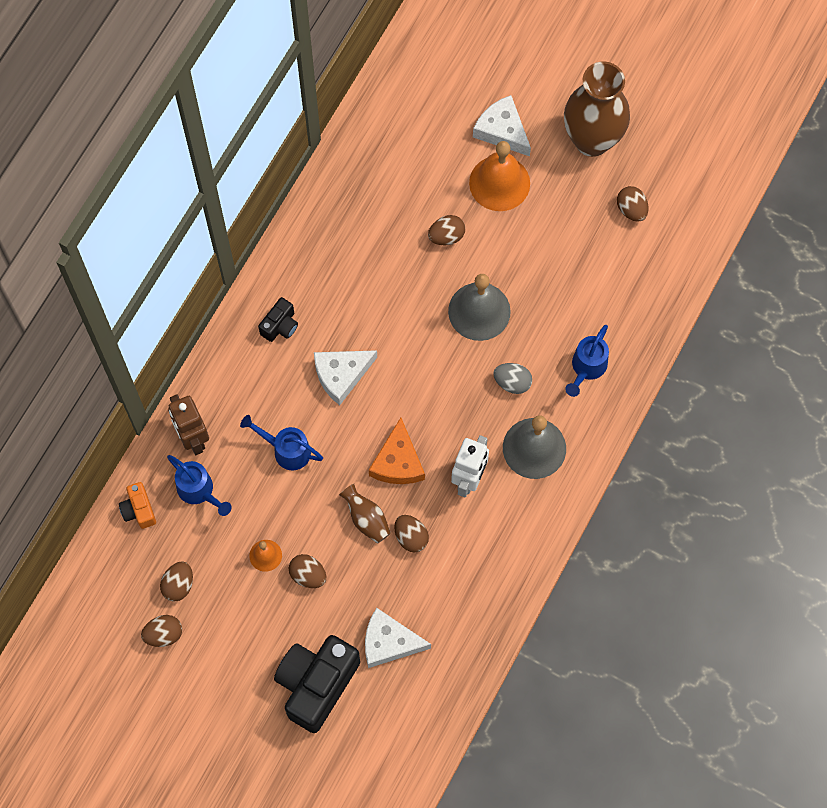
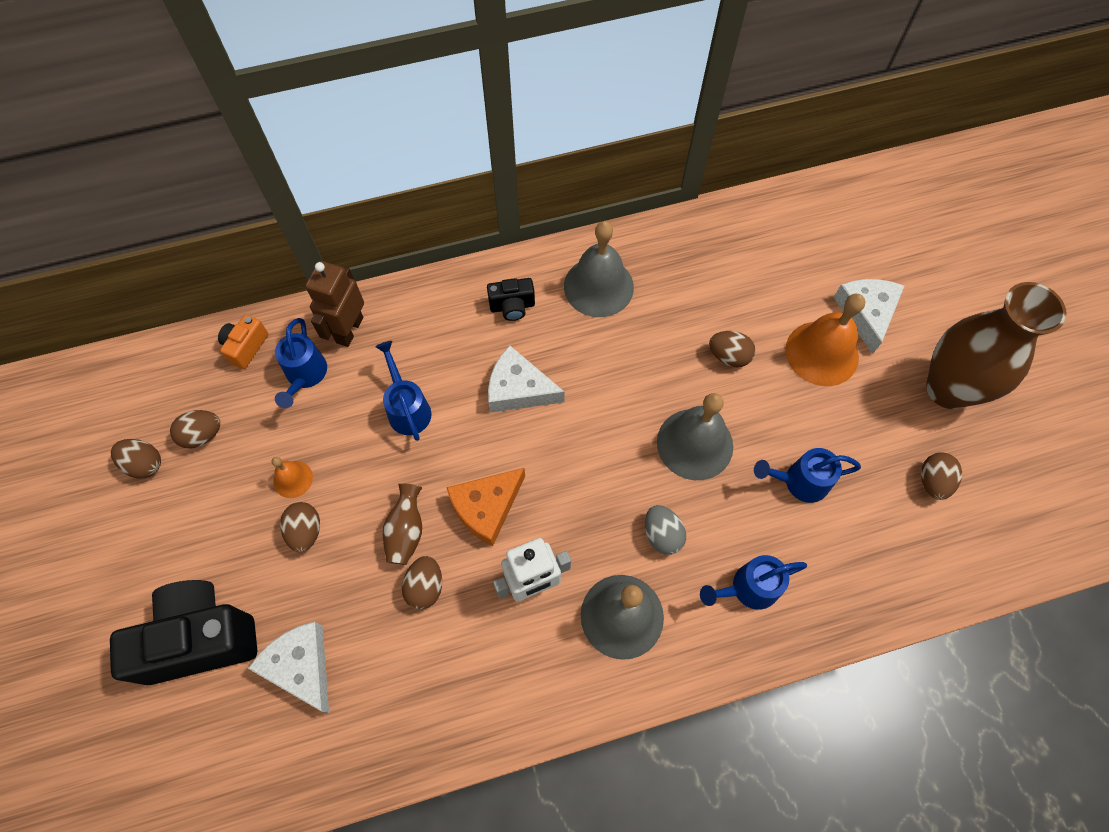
camera: 45 degrees right, 5 degrees down
(320, 262) = (598, 286): none -> grey bell
(559, 278) = (800, 482): none -> blue watering can

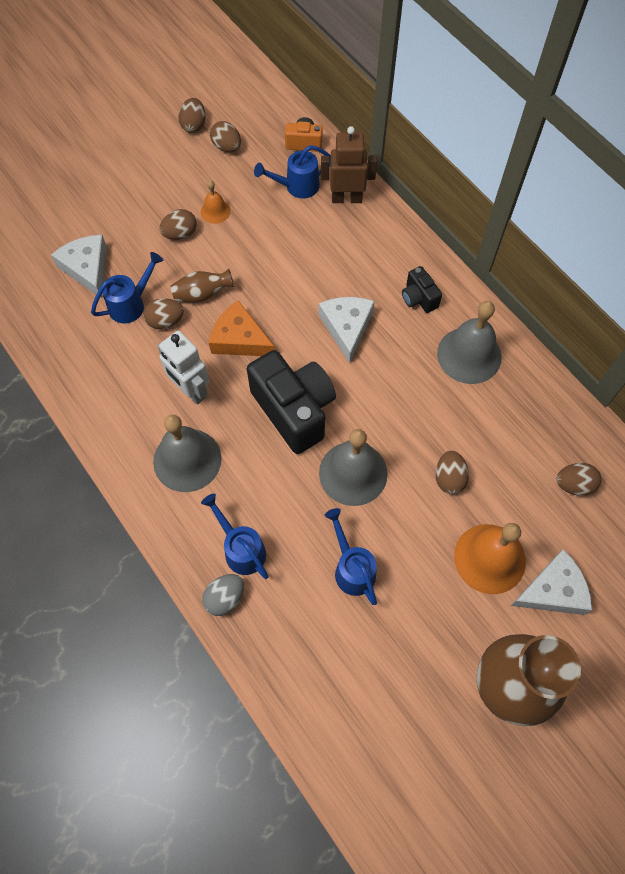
camera: 70 degrees right, 0 degrees up
(201, 638) = (88, 206): black camera -> black camera (294, 410)
(301, 666) = (87, 268): white cheese -> white cheese turned 60 degrees counterclockwise
(407, 408) = (298, 259): blue watering can -> blue watering can (131, 304)
(662, 535) = (263, 470): grey egg -> grey egg (225, 598)
(932, 481) = (399, 689): brown egg -> brown egg (574, 484)

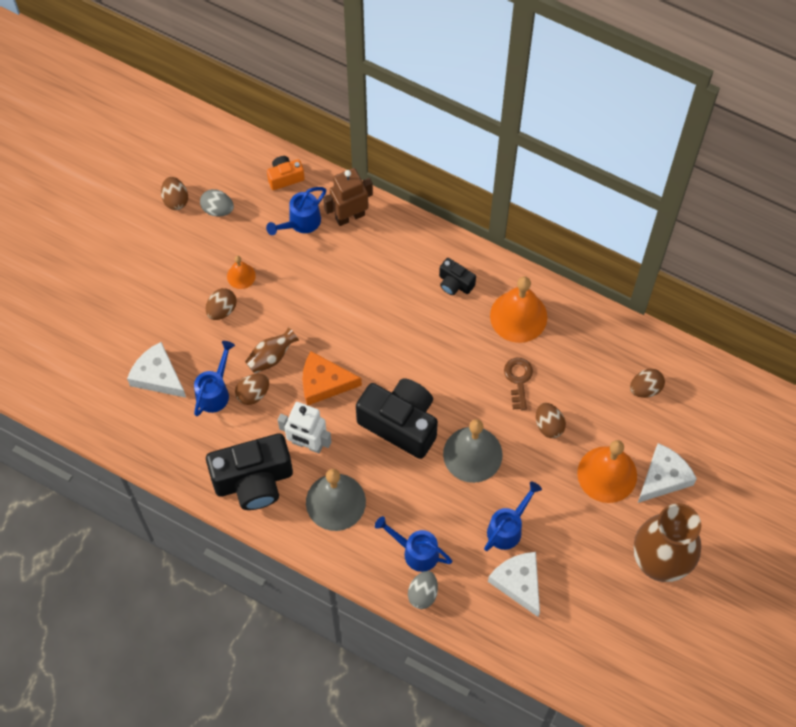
camera: 25 degrees left, 0 degrees up
(119, 403) = (253, 481): none -> black camera
(227, 147) = (218, 209): brown egg -> grey egg
(346, 327) = (408, 335): white cheese -> white cheese (518, 583)
(352, 568) = (508, 528): blue watering can -> blue watering can turned 90 degrees clockwise
(439, 417) = (518, 379): none -> brown key
(469, 355) = (518, 316): grey bell -> orange bell

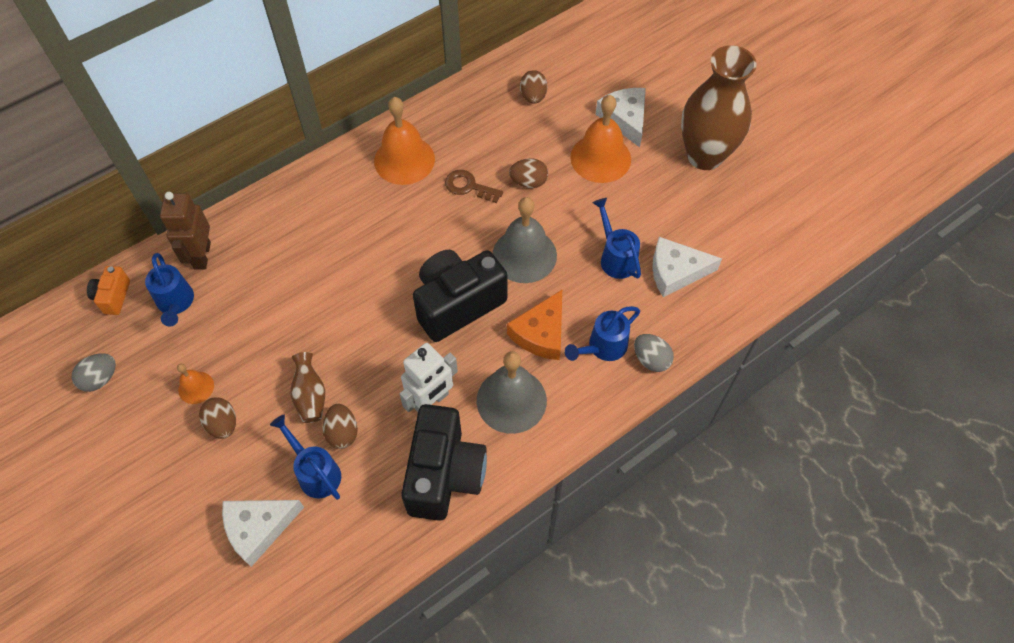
camera: 65 degrees left, 5 degrees down
(175, 200) = (55, 418): brown egg -> none
(324, 383) = (371, 356): orange cheese -> orange cheese (541, 333)
(455, 283) = (337, 196): black camera -> none

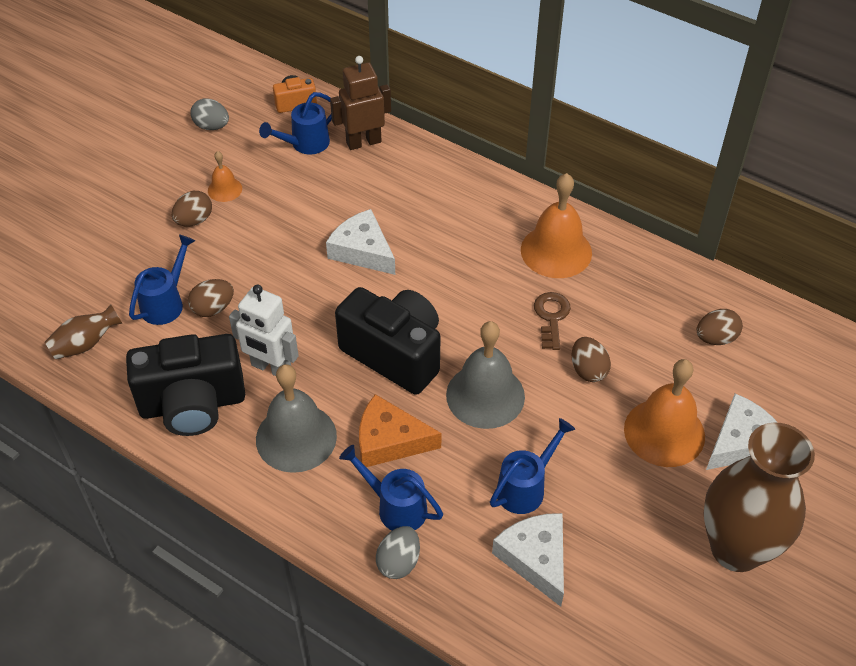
camera: 70 degrees right, 10 degrees down
(258, 528) = (100, 281): white cheese -> white cheese (362, 251)
(310, 396) = (244, 271): brown vase -> brown vase (86, 344)

